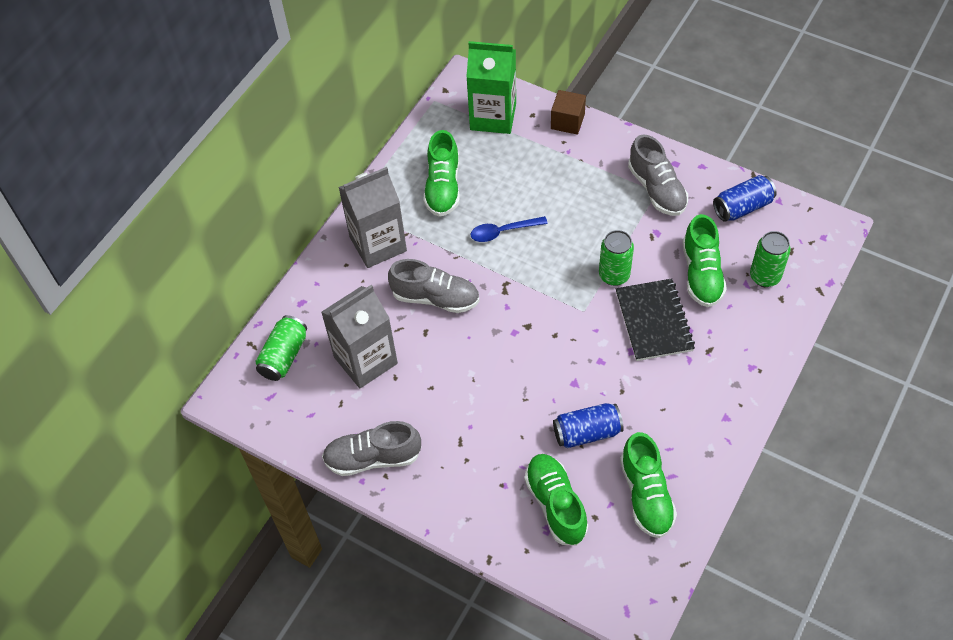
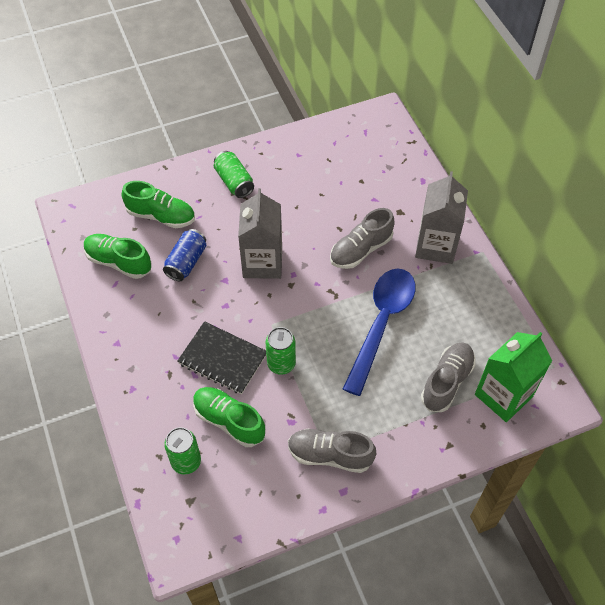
camera: 125 degrees right, 0 degrees up
(284, 356) = (388, 152): green can -> green can (234, 182)
(365, 360) = (347, 187): grey carton -> grey carton (262, 262)
(373, 458) = (277, 154): grey shoe -> grey shoe (446, 382)
(443, 187) = (456, 314): green shoe -> none
(503, 232) = (381, 323): blue spoon -> blue spoon, size x2.07
(567, 121) = (454, 445): brown cube -> none
(742, 207) = (257, 503): blue can -> none

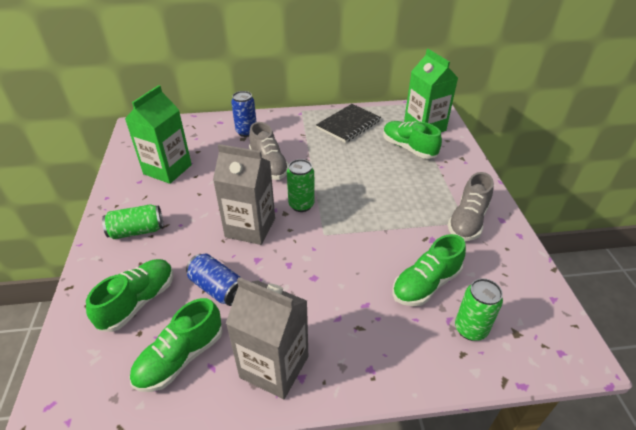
camera: 75 degrees left, 15 degrees down
(222, 359) = (352, 277): black notebook -> black notebook (348, 124)
(281, 364) = (370, 235): green can -> green can (301, 205)
(323, 168) = (167, 169): none -> green carton
(381, 323) = (347, 168): blue spoon -> none
(413, 211) = (246, 132): none -> blue can
(436, 246) = (285, 128): grey carton -> grey carton (274, 367)
(446, 382) = (408, 148): grey shoe -> green shoe

